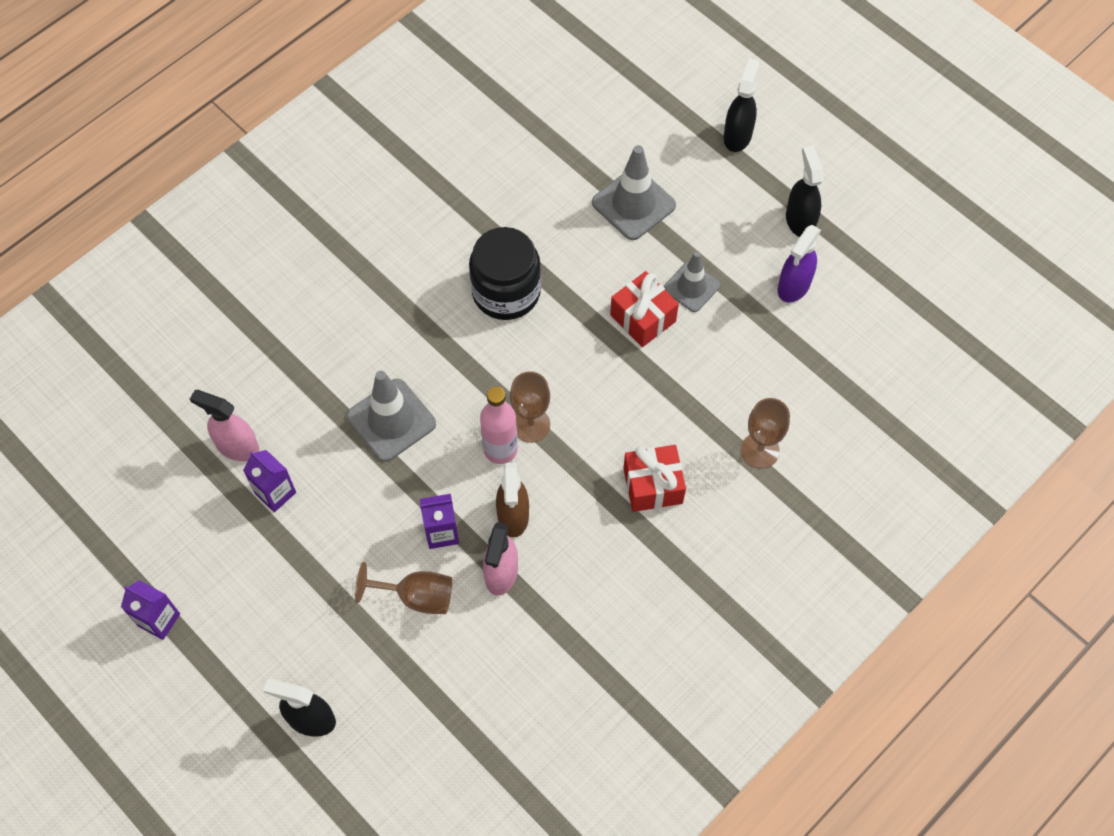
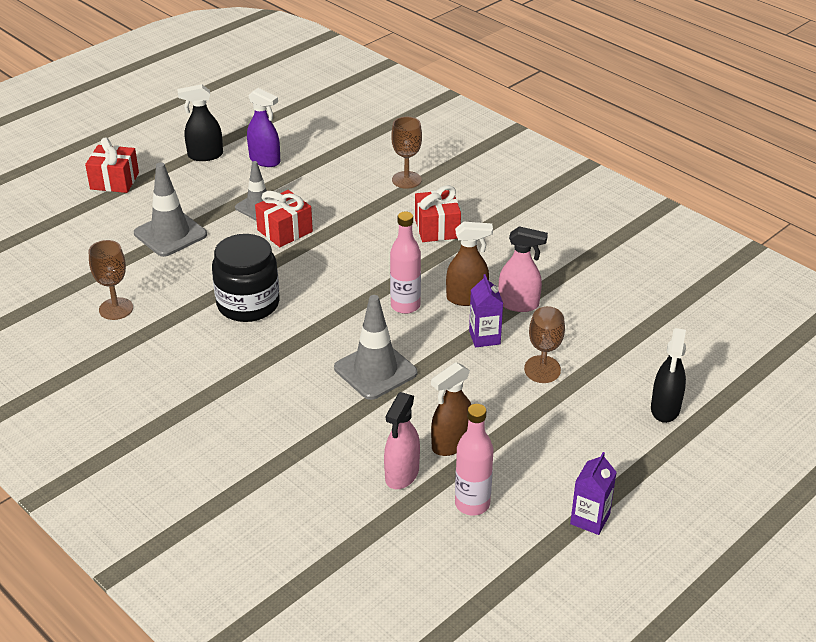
camera: 90 degrees left, 25 degrees down
(191, 510) = (472, 504): none -> pink bottle
(275, 493) = (451, 444): purple carton -> brown spray bottle
(531, 425) = (382, 289): brown goblet -> brown goblet (116, 309)
(737, 136) = (114, 181): black spray bottle -> red gift

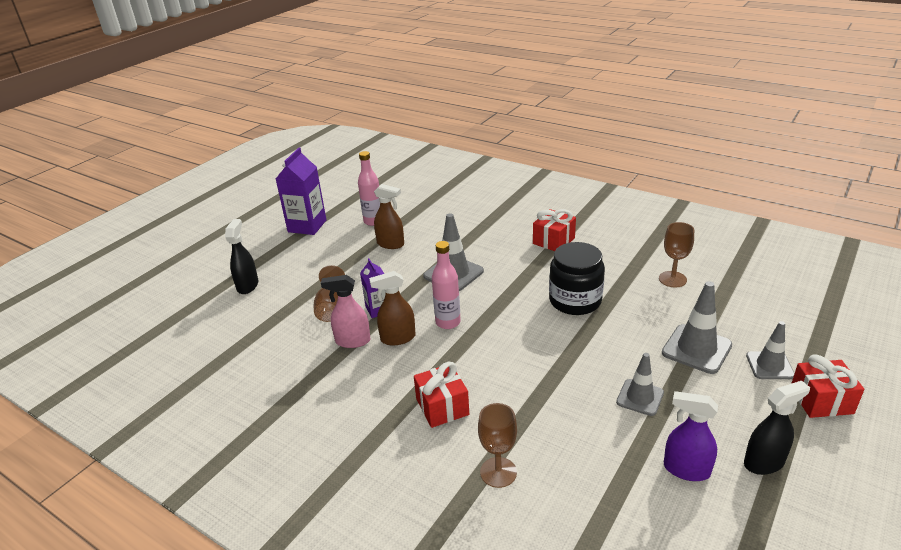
camera: 170 degrees right, 5 degrees down
(122, 210) = (769, 365): none -> grey traffic cone
(285, 231) = (592, 373): red gift -> red gift (553, 241)
(402, 474) = (416, 226): pink spray bottle -> none
(451, 444) = (391, 244): brown spray bottle -> brown spray bottle turned 75 degrees clockwise
(590, 519) = (307, 226): purple carton -> purple carton, size x1.70

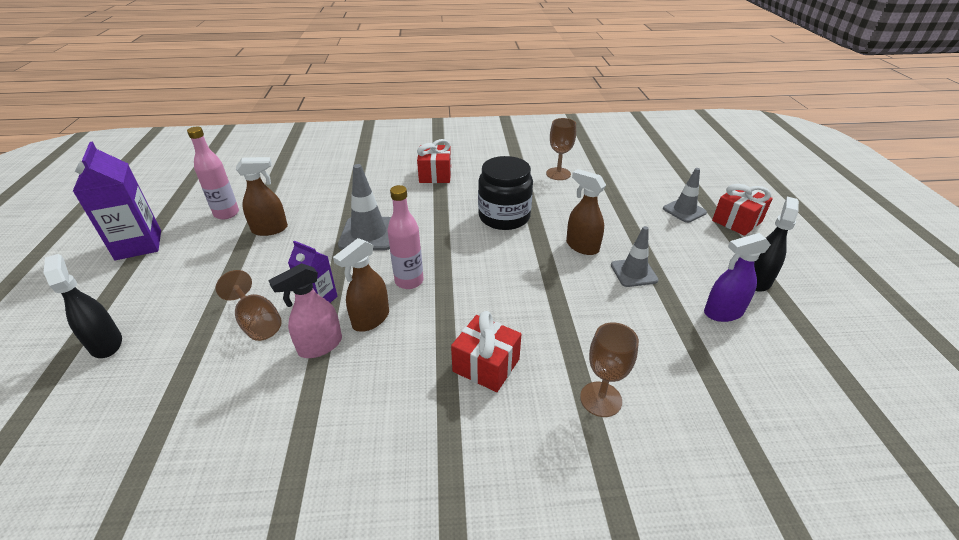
camera: 40 degrees left, 5 degrees up
(617, 355) = (582, 246): none -> brown spray bottle
(696, 349) = (629, 218): grey traffic cone -> none

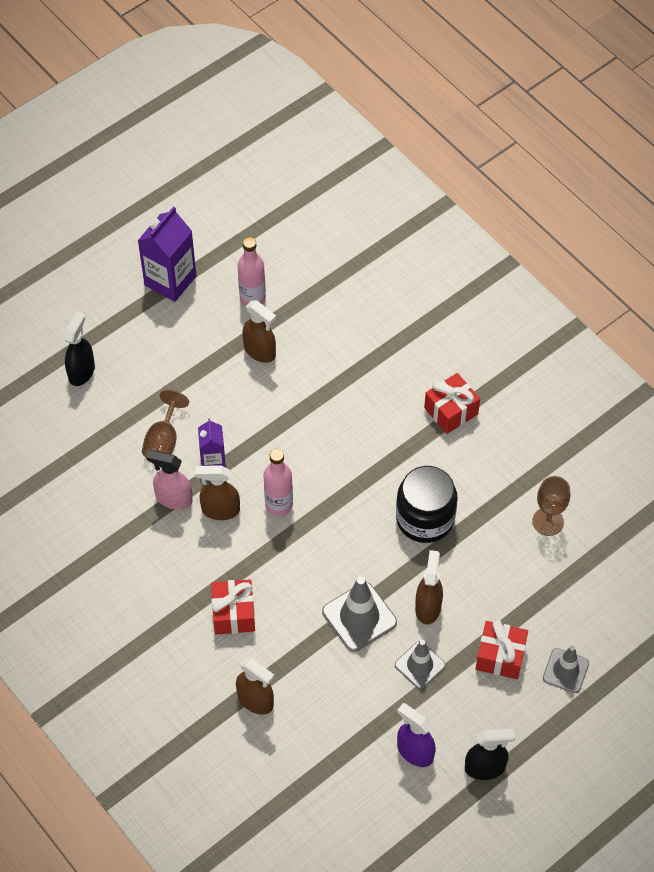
camera: 55 degrees right, 20 degrees up
(369, 234) = (313, 429): grey traffic cone -> grey traffic cone (359, 617)
(600, 399) = (255, 700): brown goblet -> brown spray bottle
(737, 221) = (583, 725): red gift -> red gift (500, 656)

